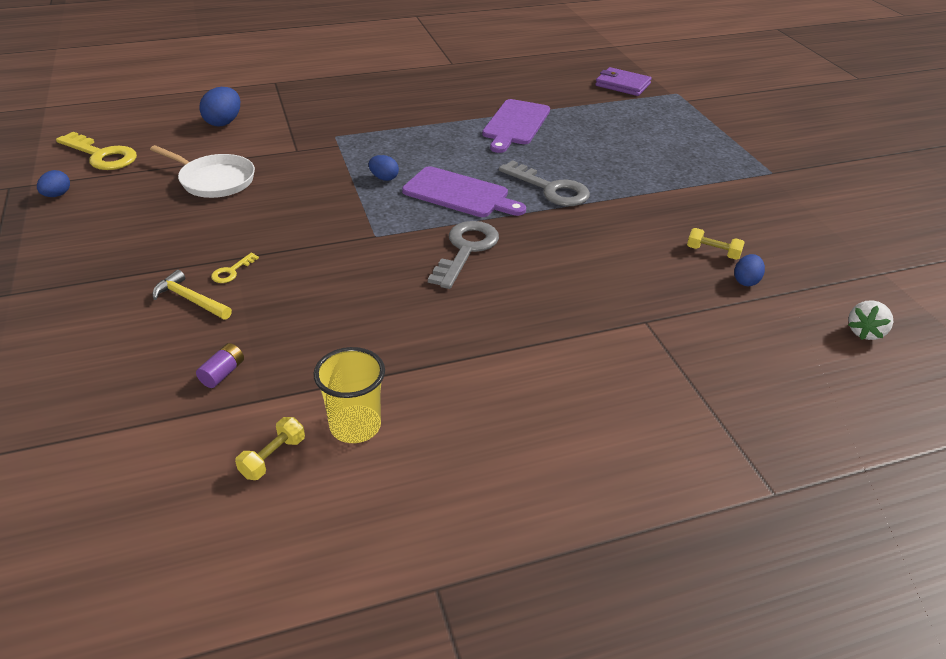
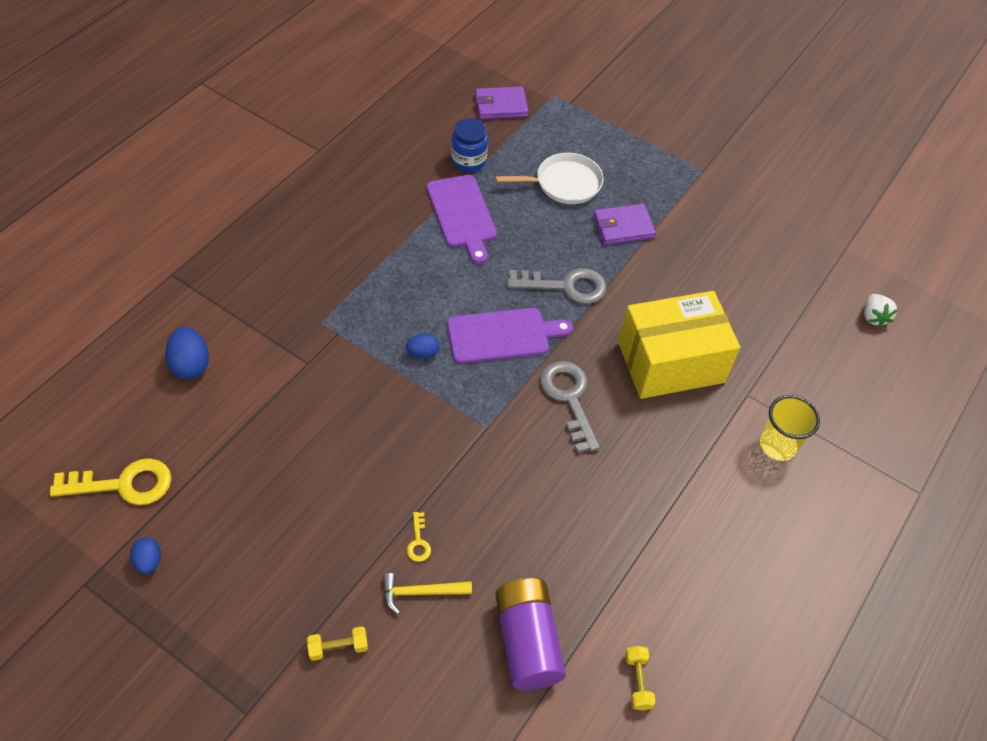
camera: 40 degrees left, 15 degrees up
(214, 180) = (277, 448): white pan -> white pan (564, 183)
(222, 373) = (527, 641): purple battery -> purple battery, size x2.44
(355, 426) = (661, 618): yellow cup -> yellow cup (777, 446)
(558, 101) = (468, 161): none -> blue jar
(591, 268) = (671, 362): none -> yellow box
(649, 176) = (623, 227): none -> purple wallet
(713, 252) = (733, 292): yellow dumbbell -> yellow dumbbell (338, 647)
(746, 281) = (775, 310): blue egg -> none

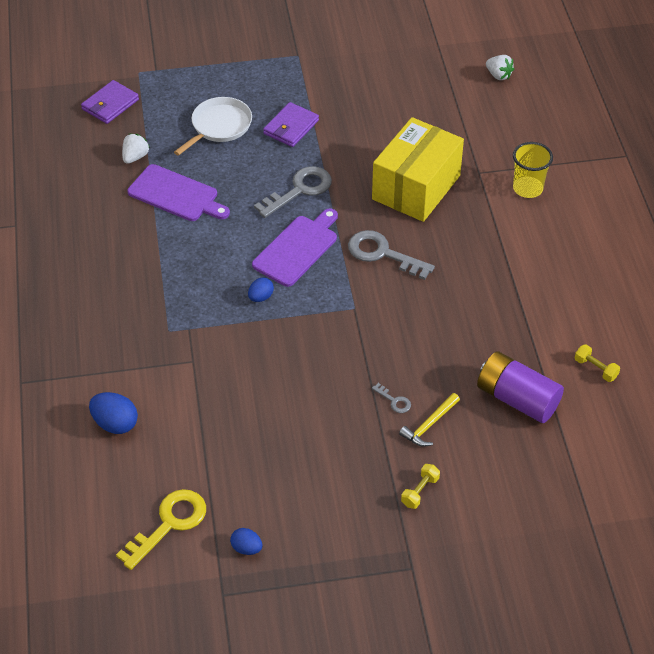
camera: 40 degrees left, 5 degrees down
(418, 542) = (394, 401): yellow key -> grey key
(468, 161) = (135, 157): blue jar -> white strawberry

